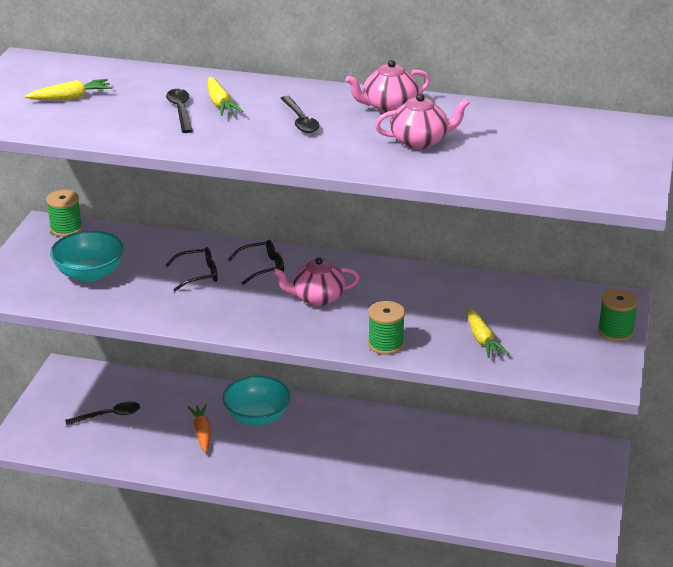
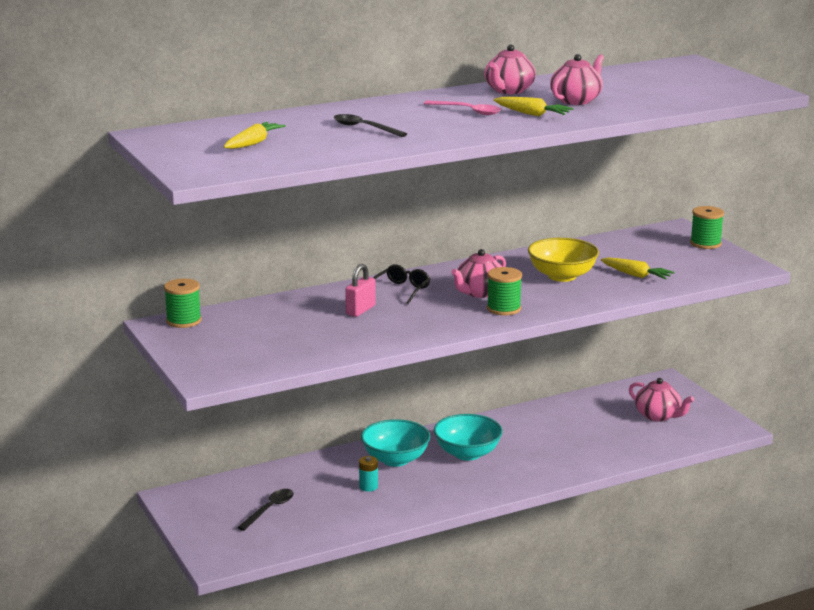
camera: 40 degrees left, 10 degrees down
(90, 274) = (268, 339): turquoise bowl -> turquoise bowl (467, 453)
(198, 274) = (360, 310): black glasses -> pink padlock
(202, 432) = (368, 487): orange carrot -> turquoise battery
(220, 104) = (384, 118): yellow carrot -> yellow carrot (532, 114)
(300, 120) = (468, 111): black spoon -> pink spoon
(385, 344) = (579, 299): green spool -> green spool (503, 309)
(416, 311) = (562, 276): none -> yellow bowl
(536, 485) = (658, 416): none -> pink teapot

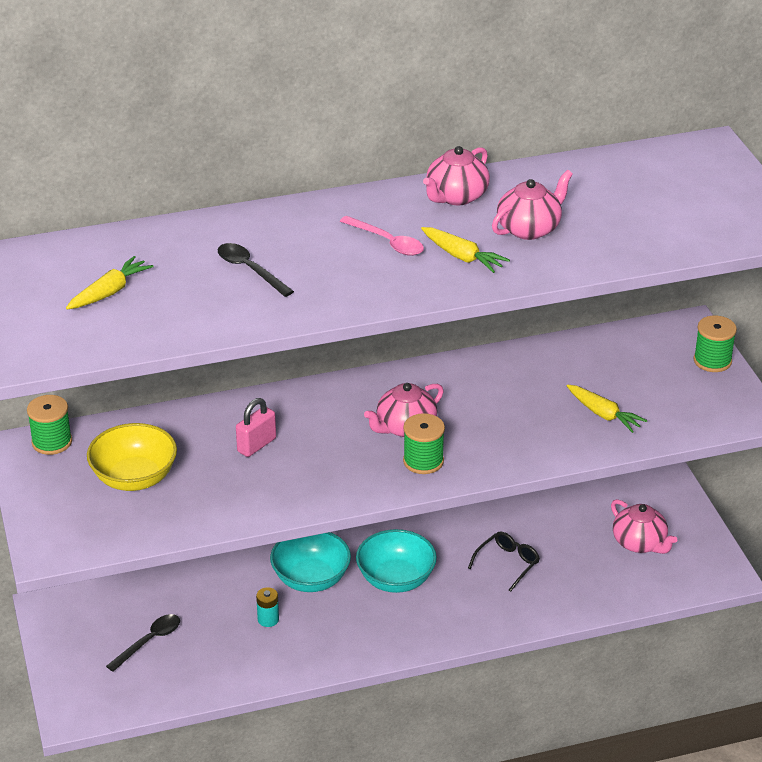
camera: 10 degrees right, 15 degrees up
(401, 290) = (315, 412): black glasses -> black glasses (507, 563)
(562, 276) = (514, 406): yellow bowl -> yellow bowl (134, 478)

